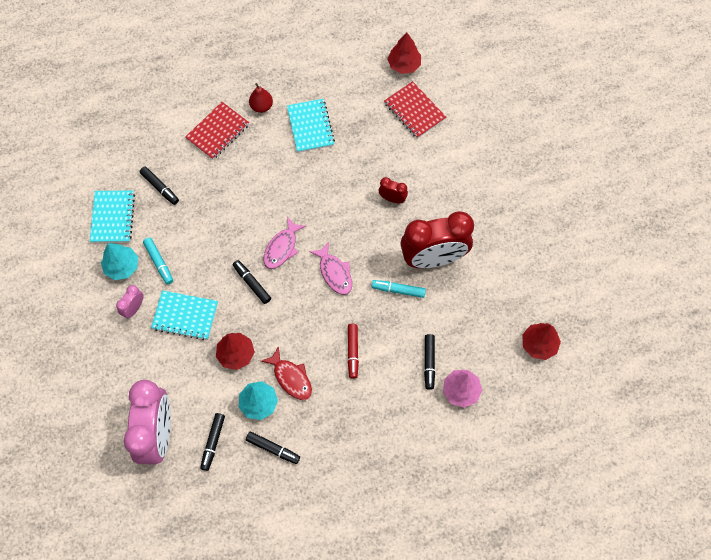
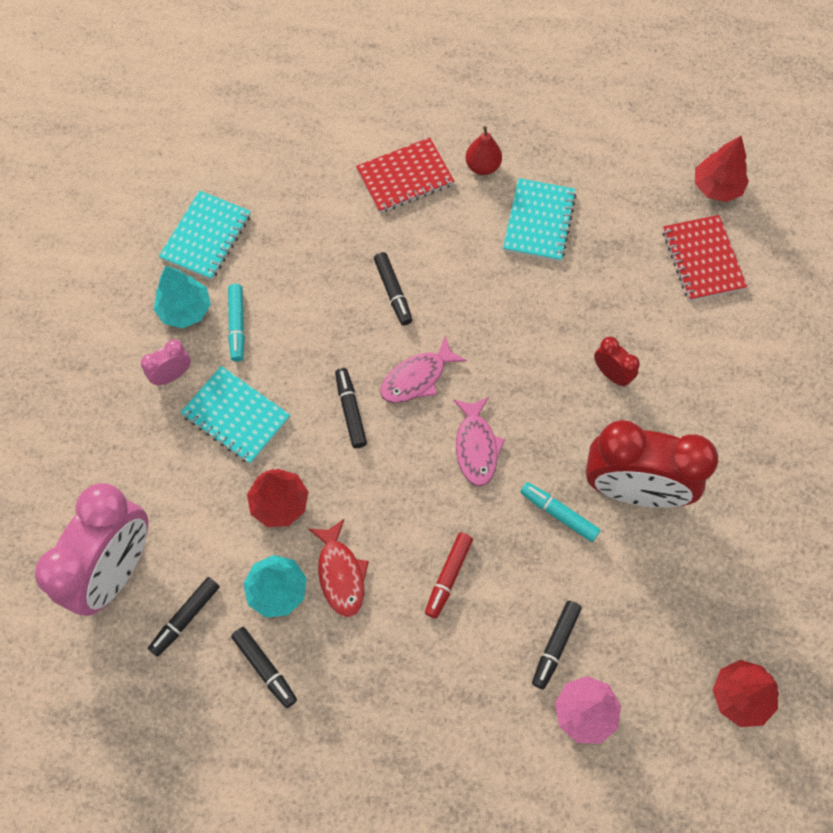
camera: 25 degrees right, 0 degrees up
(160, 188) = (289, 222): black marker -> black marker (393, 292)

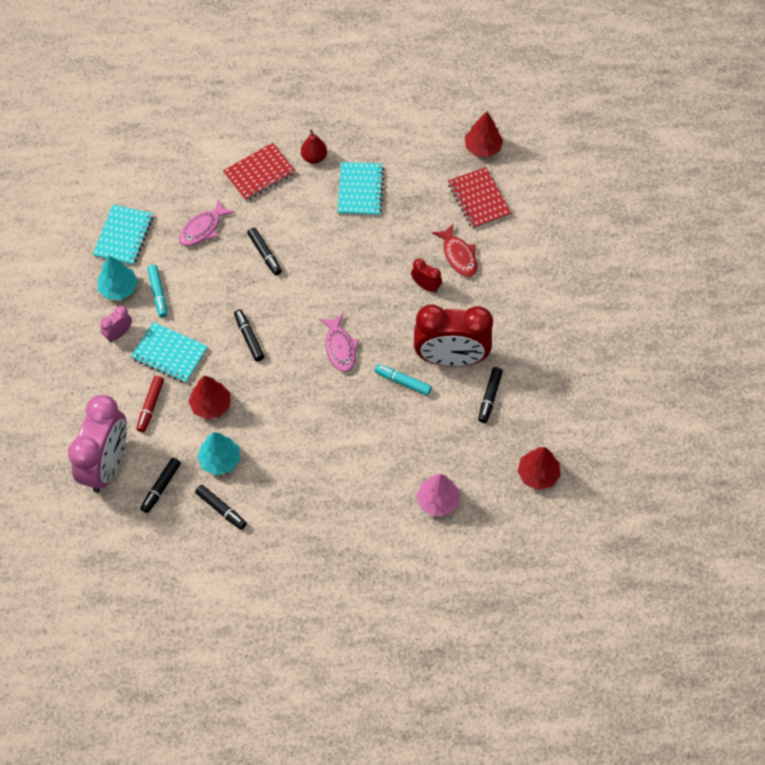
camera: 10 degrees left, 5 degrees down
(340, 574) = (261, 443): red fish -> red fish (458, 256)
(417, 378) = (291, 309): pink fish -> pink fish (203, 228)
(448, 576) = (334, 433): red marker -> red marker (150, 406)
(555, 645) = (412, 464): black marker -> black marker (489, 397)

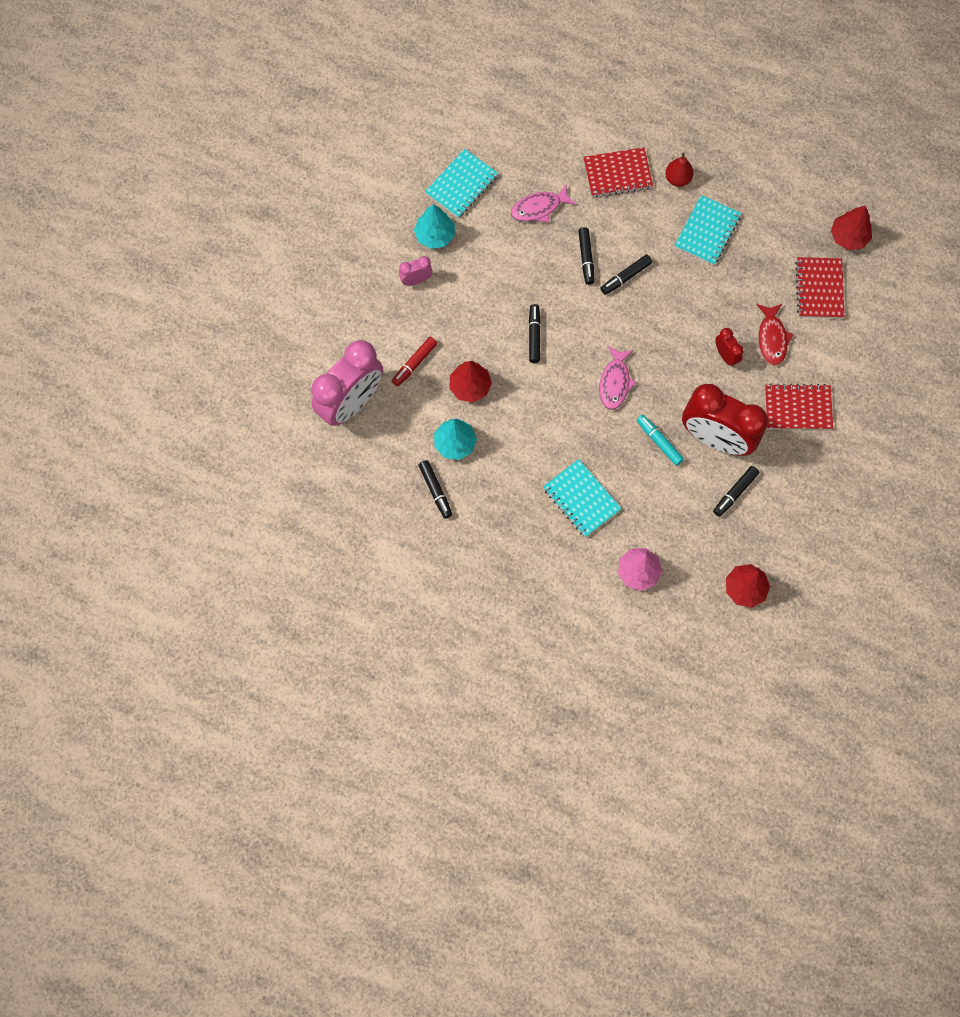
camera: 25 degrees right, 10 degrees up
(158, 293) = (469, 256): turquoise marker -> none
(161, 487) = (390, 446): black marker -> black marker (625, 277)
(169, 354) = (454, 320): turquoise notebook -> turquoise notebook (581, 499)
(508, 304) = (797, 408): none -> red notebook

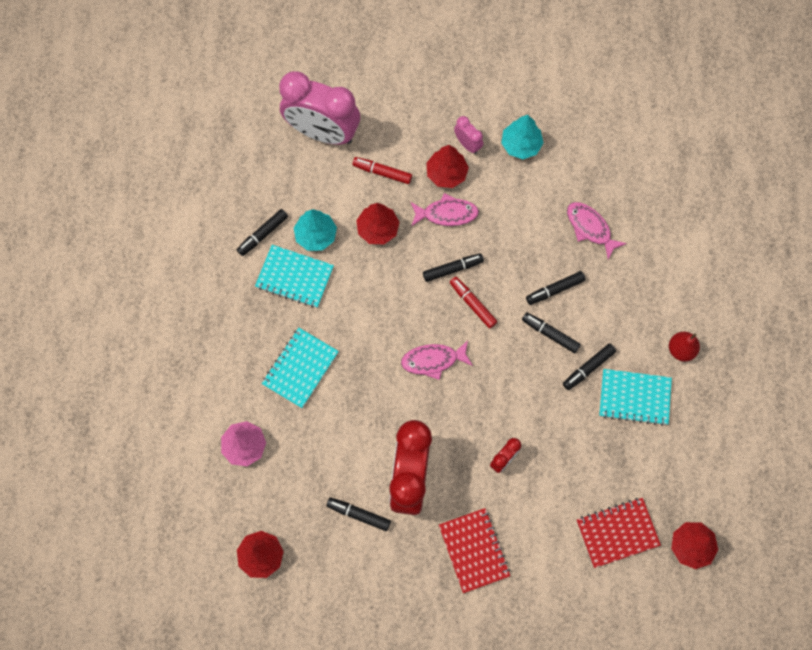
camera: 70 degrees right, 0 degrees up
(438, 308) = (446, 173): none -> red tree
(461, 185) = (584, 150): turquoise notebook -> turquoise notebook (295, 277)
(478, 322) = (447, 214): none -> pink fish
(574, 331) = (472, 304): none -> red marker
(617, 173) = (660, 289): red notebook -> none
(659, 442) = (386, 423): turquoise marker -> none
(668, 258) = (588, 368): none -> black marker
(772, 338) = (541, 500): red fish -> none

